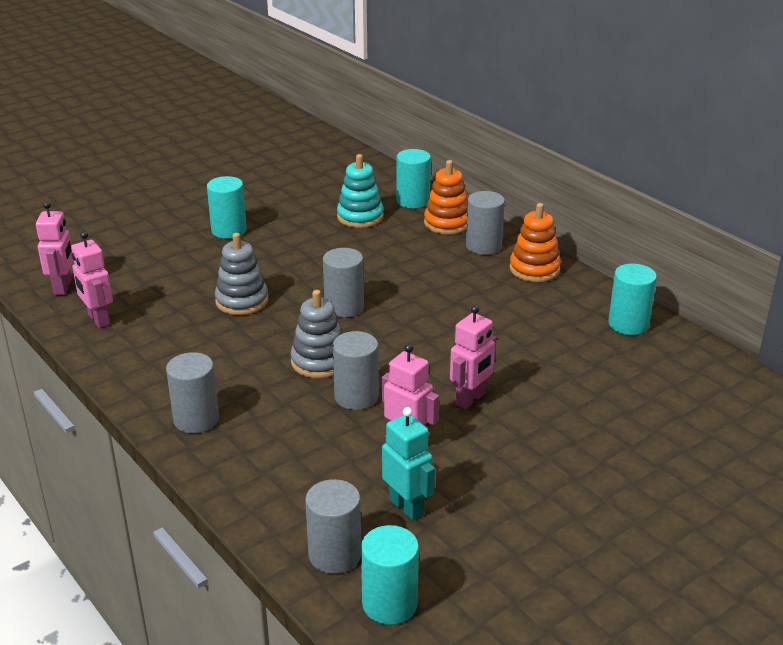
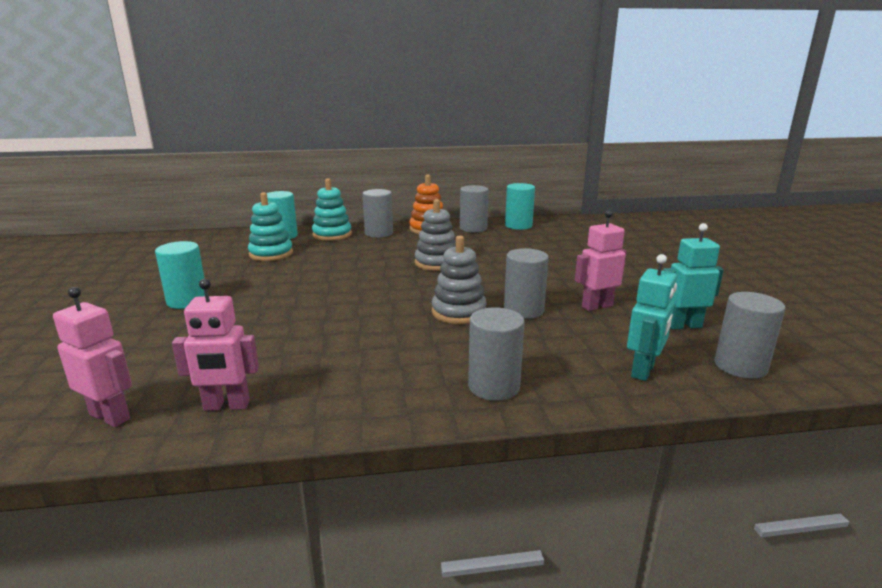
camera: 60 degrees left, 10 degrees down
(242, 301) = (318, 321): grey stacking toy -> grey stacking toy (436, 263)
(280, 493) = (643, 371): none -> turquoise robot
(344, 307) = (391, 287): grey cylinder -> grey cylinder (473, 228)
(389, 603) = (807, 359): turquoise cylinder -> none
(447, 223) = (332, 235): orange stacking toy -> turquoise stacking toy
(470, 399) = (561, 277): pink robot -> none

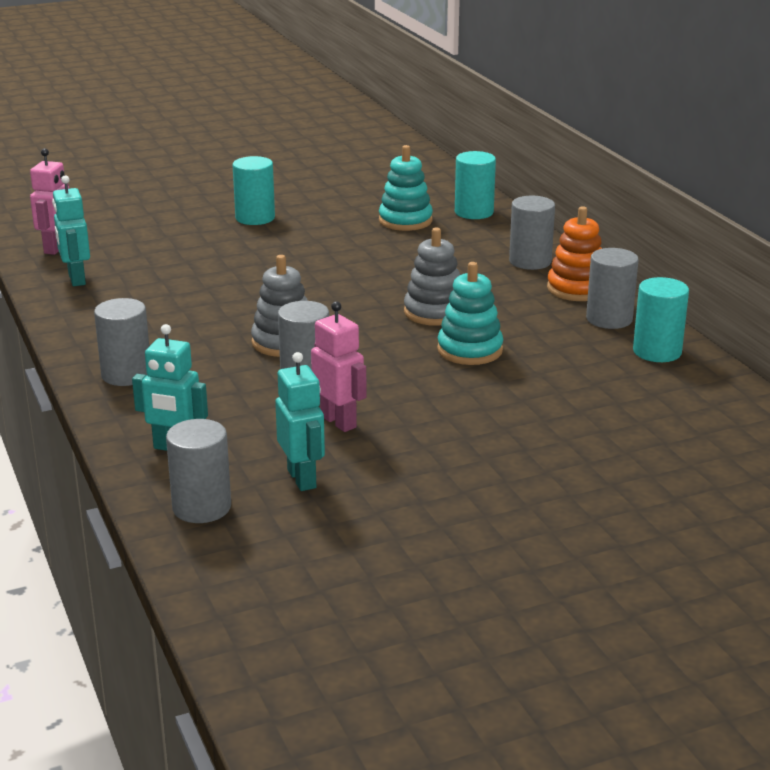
camera: 75 degrees right, 5 degrees up
(226, 406) = (76, 279): pink robot -> turquoise robot
(332, 235) = (501, 236): turquoise stacking toy -> turquoise stacking toy (470, 350)

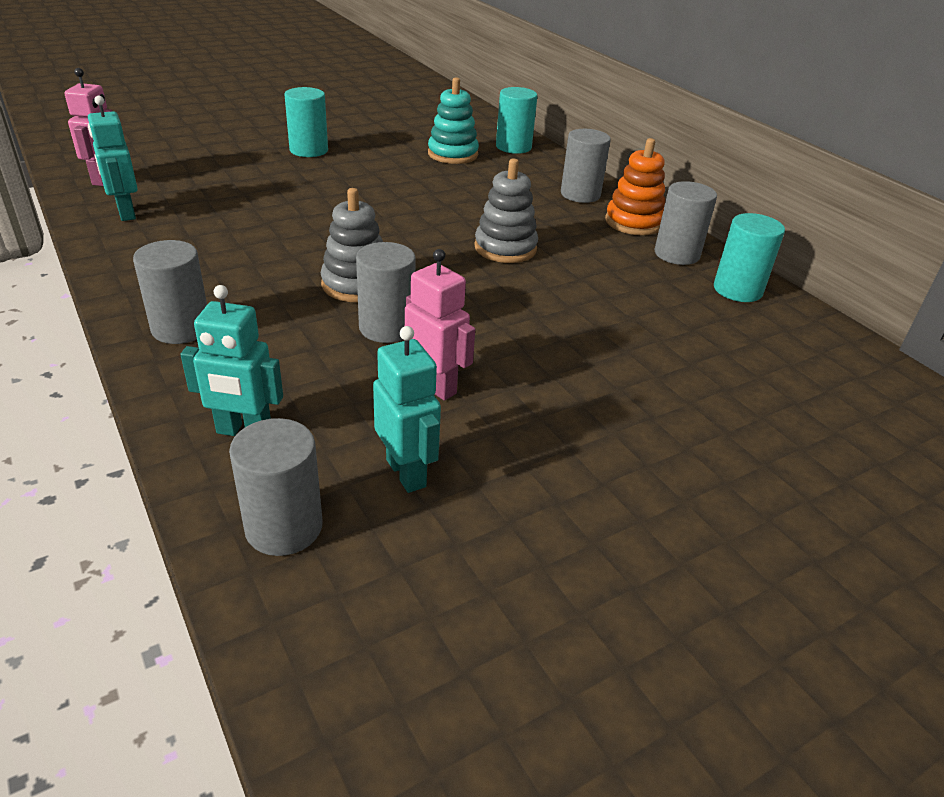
camera: 10 degrees left, 10 degrees up
(470, 350) = (553, 291): turquoise stacking toy -> none

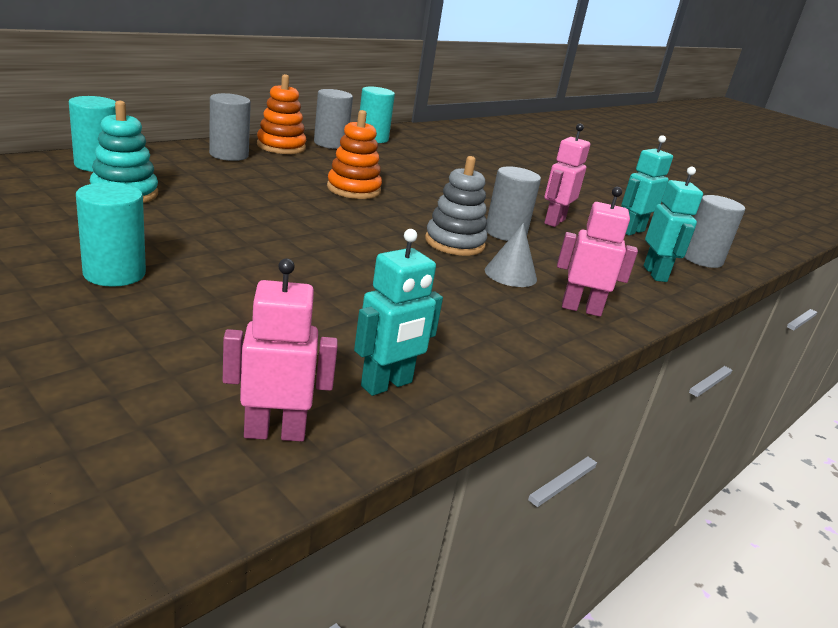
camera: 105 degrees left, 10 degrees down
(181, 328) = (581, 309): grey cylinder -> pink robot
(272, 303) = (510, 274): none -> grey cone
(505, 248) = (353, 189): grey stacking toy -> orange stacking toy

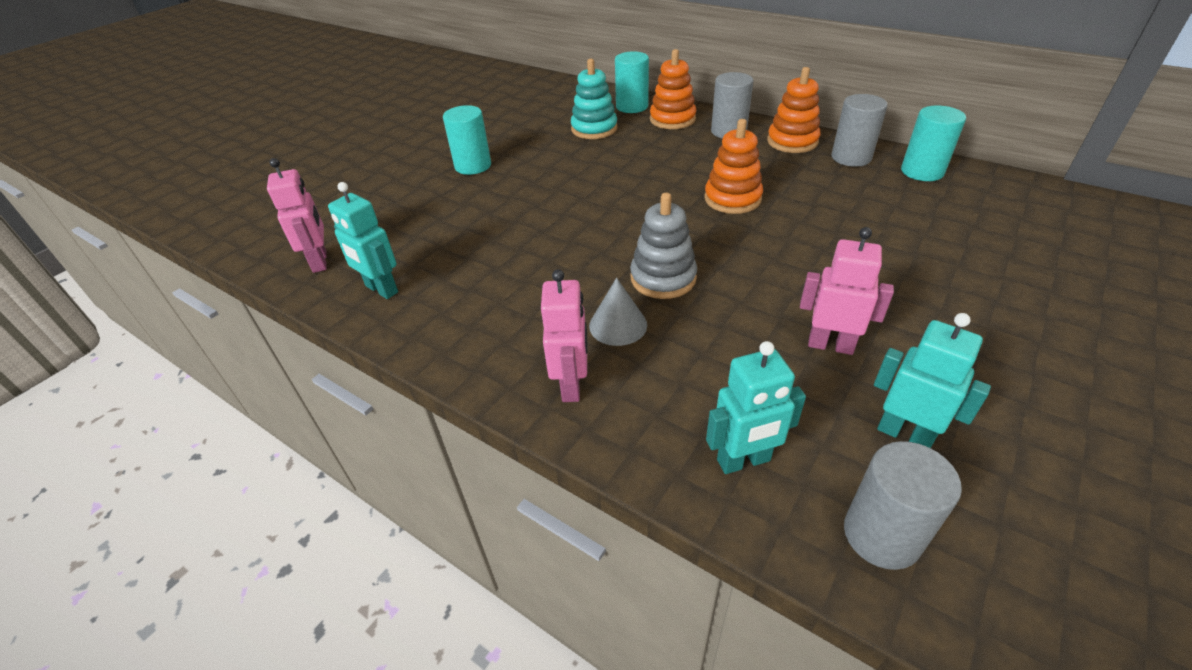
camera: 85 degrees right, 15 degrees up
(165, 162) = (672, 119): none -> orange stacking toy
(505, 233) = (733, 308): grey cylinder -> none

